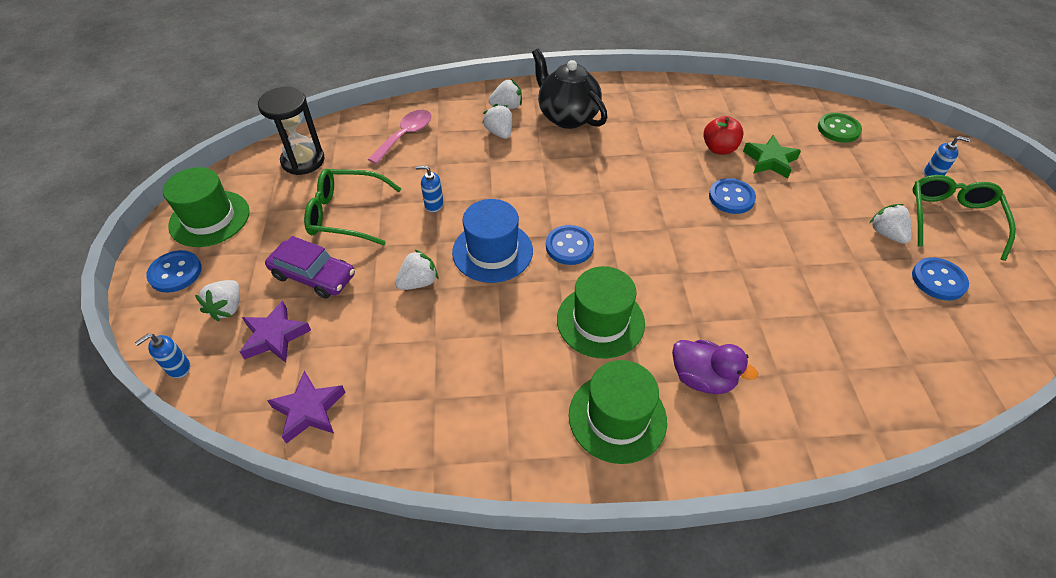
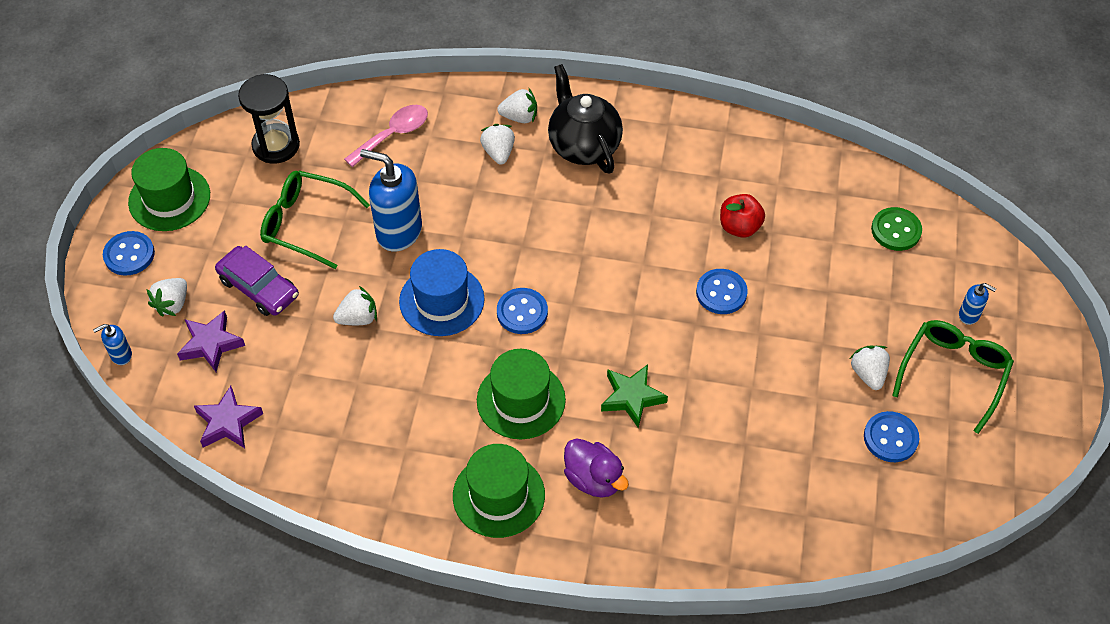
camera: 15 degrees right, 5 degrees up
(434, 205) = (398, 231): blue soap dispenser -> blue soap dispenser, size x2.16
(770, 160) = (790, 255): green star -> green star (632, 397)

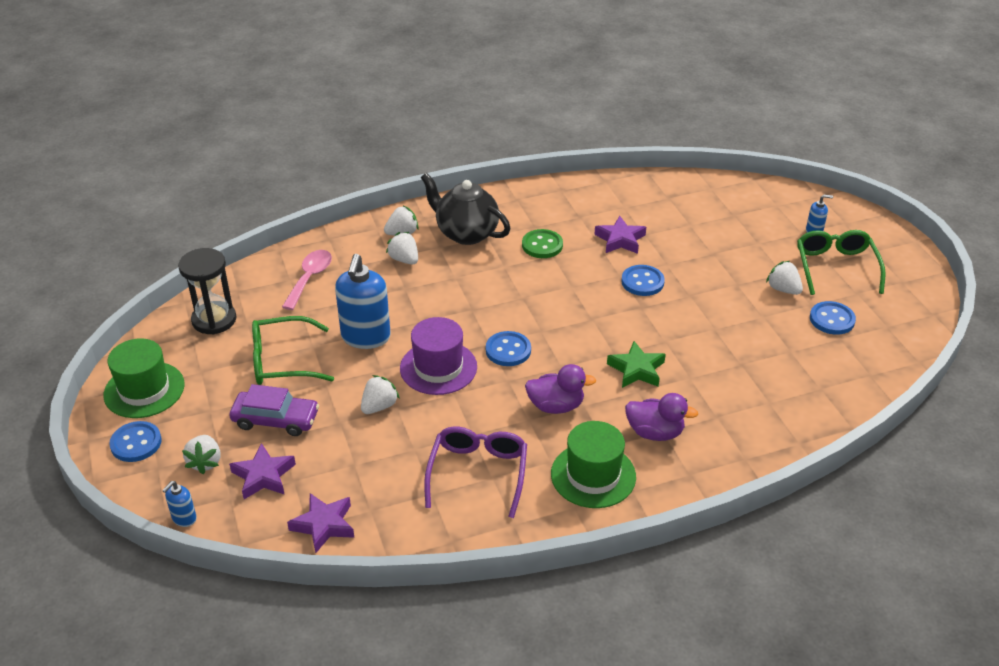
camera: 30 degrees left, 15 degrees down
(396, 437) = (478, 473): none -> purple glasses
(398, 231) = (365, 337): blue soap dispenser -> blue soap dispenser turned 75 degrees counterclockwise
(441, 300) = (438, 367): blue hat -> purple hat
(521, 400) = (556, 406): green hat -> purple duck
(739, 227) = (620, 240): red apple -> purple star
(896, 230) = (725, 204): green button -> green button (542, 245)

